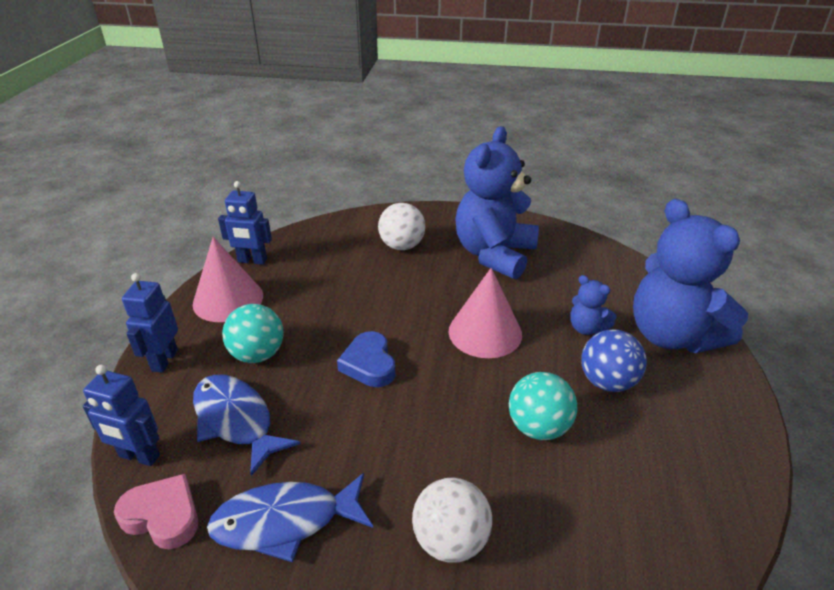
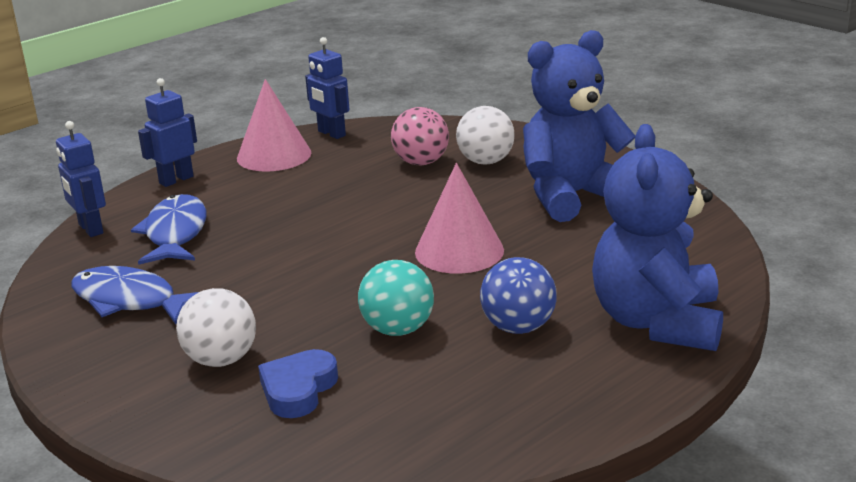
camera: 40 degrees right, 10 degrees down
(163, 516) = (64, 265): pink heart -> none
(257, 354) = (245, 199): turquoise ball -> none
(357, 263) = (421, 162): none -> pink ball
(369, 364) = (322, 236): blue heart -> blue heart (298, 389)
(586, 328) = (569, 283): blue teddy bear -> none

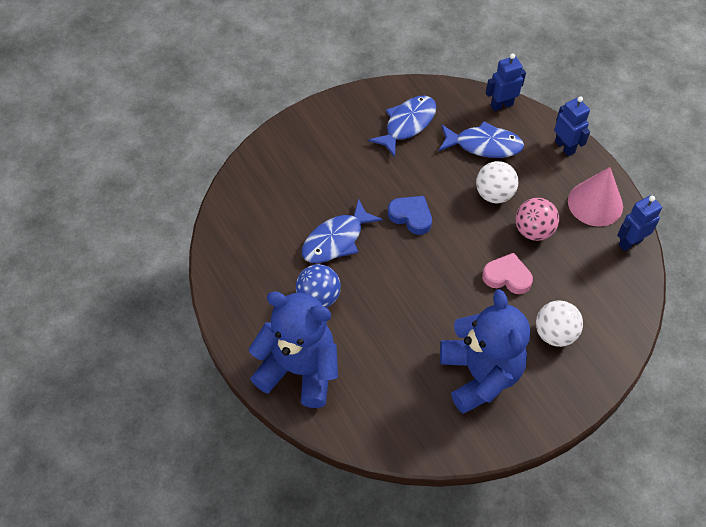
camera: 100 degrees right, 30 degrees up
(221, 359) = (334, 161): white ball -> white ball (494, 194)
(298, 389) = (295, 190): blue heart -> blue heart (411, 216)
(398, 329) = (336, 240): turquoise ball -> blue fish
(413, 195) = (507, 277): none -> pink heart
(421, 162) = (562, 291): pink ball -> pink ball (533, 231)
(459, 251) = (418, 287): pink cone -> none

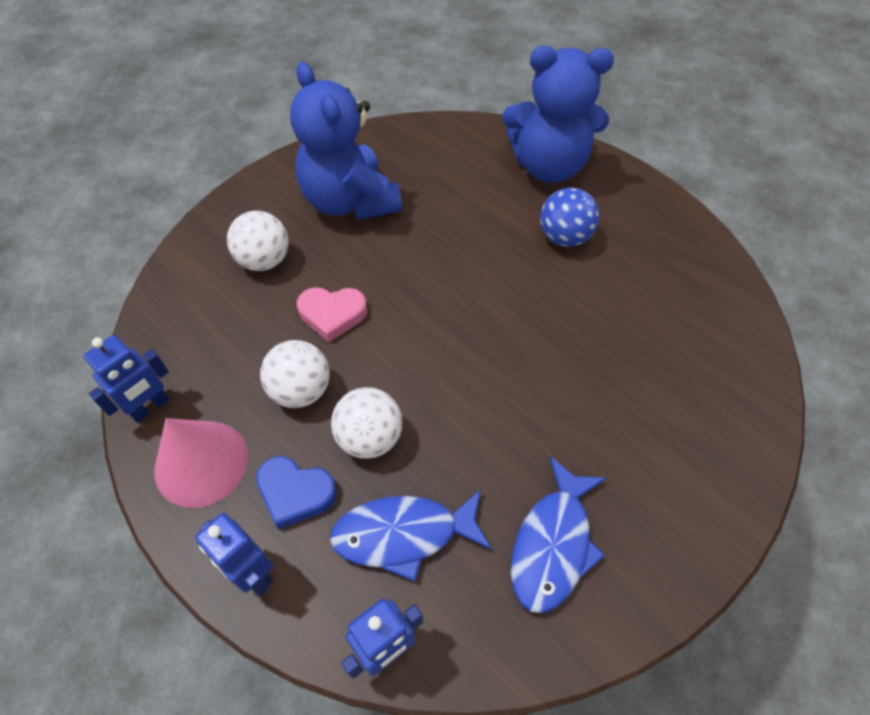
camera: 165 degrees right, 0 degrees up
(336, 240) = (577, 310): blue fish -> none
(411, 216) = (487, 368): blue heart -> blue heart (295, 493)
(533, 231) = (301, 390): pink ball -> white ball

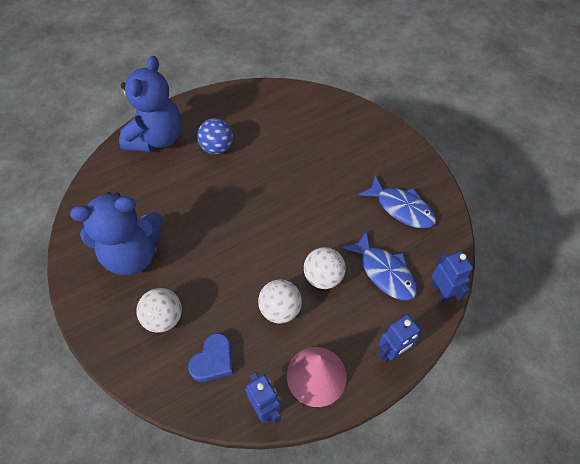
camera: 75 degrees left, 0 degrees up
(295, 493) = (349, 322): blue heart -> blue heart (213, 360)
(332, 314) = (228, 282): pink heart -> none
(403, 534) = (384, 272): blue fish -> blue fish turned 45 degrees counterclockwise

